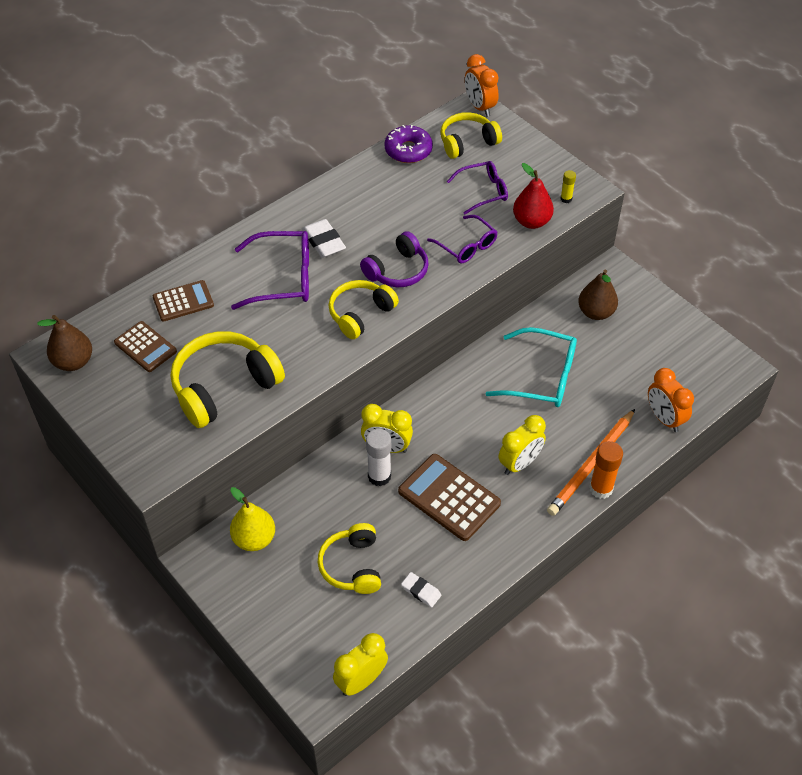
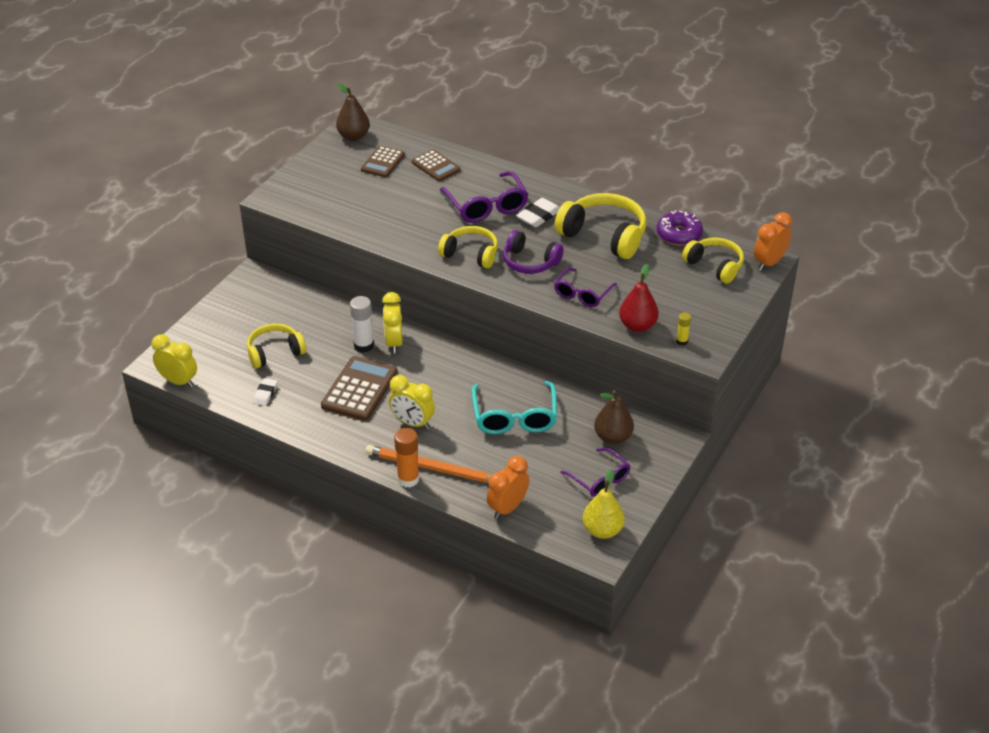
camera: 70 degrees right, 10 degrees down
(224, 387) = (363, 207): yellow headphones -> yellow headphones (604, 235)
(254, 539) = (279, 297): yellow pear -> yellow pear (602, 530)
(483, 191) = (656, 289): purple glasses -> purple glasses (599, 479)

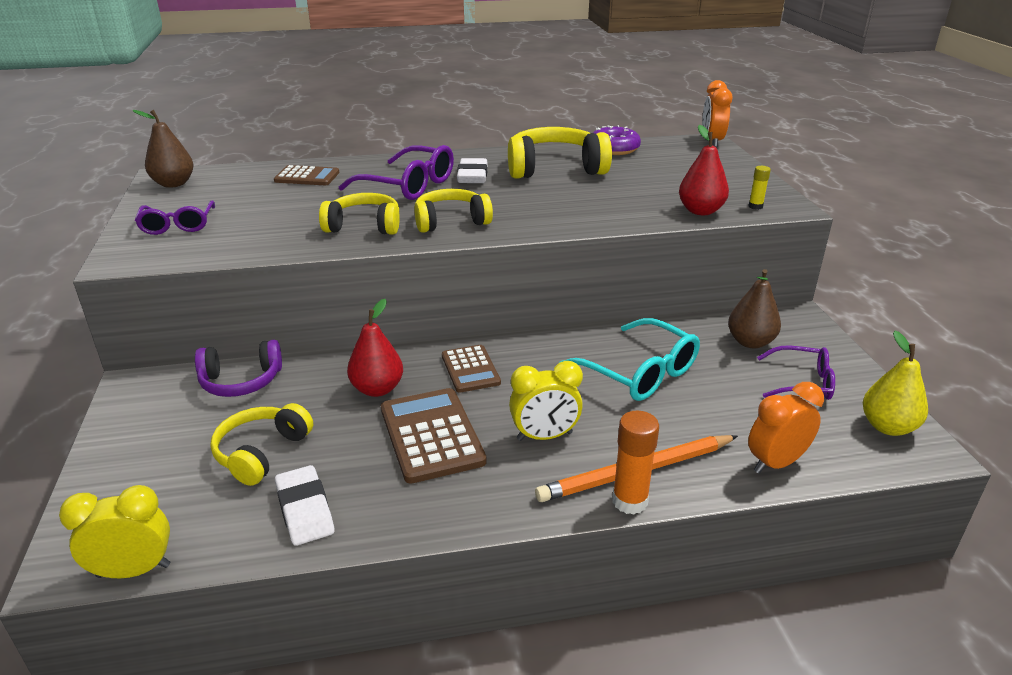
camera: 40 degrees left, 10 degrees down
(265, 394) = (305, 510): white eraser -> white eraser, size x1.58
(363, 345) = (377, 389): white glue stick -> red pear
(383, 162) = (239, 191): brown calculator -> brown calculator (470, 369)
(394, 343) = (410, 369): yellow clock -> none
(507, 508) = (776, 463): orange clock -> orange clock turned 60 degrees clockwise
(530, 262) = (521, 206): purple headphones -> purple headphones (241, 381)
(582, 294) = (611, 209): purple glasses -> purple glasses (178, 225)
(715, 266) = (678, 156): yellow headphones -> yellow headphones (364, 226)

